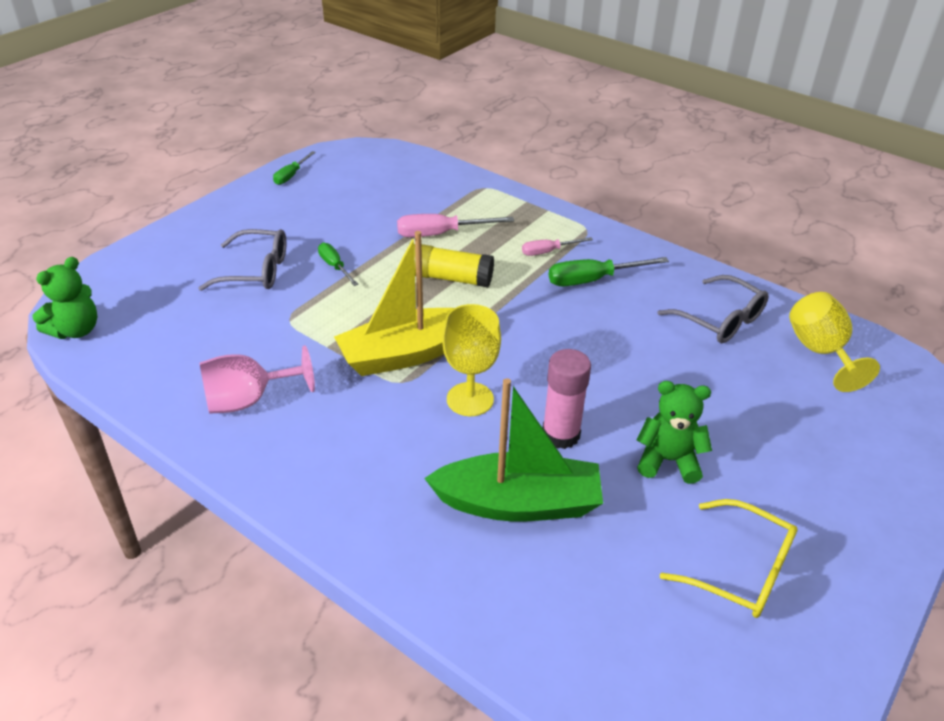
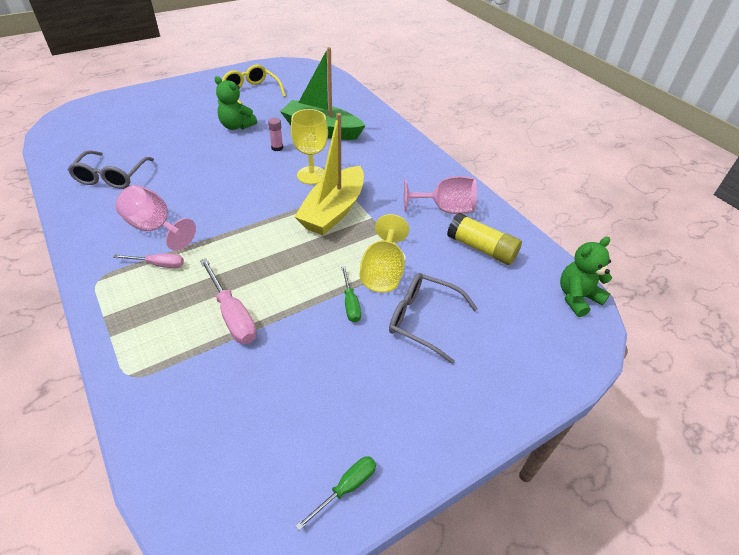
camera: 160 degrees left, 5 degrees up
(405, 354) = (333, 211): yellow boat -> yellow boat turned 120 degrees clockwise
(440, 234) = (232, 315): pink screwdriver -> pink screwdriver turned 45 degrees clockwise
(450, 278) = (260, 262): yellow glue stick -> yellow glue stick (481, 248)
(561, 434) = (277, 148): pink glue stick -> pink glue stick, size x0.54
(593, 280) = (155, 228): green screwdriver -> pink goblet
(720, 320) = (111, 177): grey glasses -> grey glasses turned 150 degrees counterclockwise
(820, 352) = (85, 146): yellow goblet -> yellow goblet (383, 272)

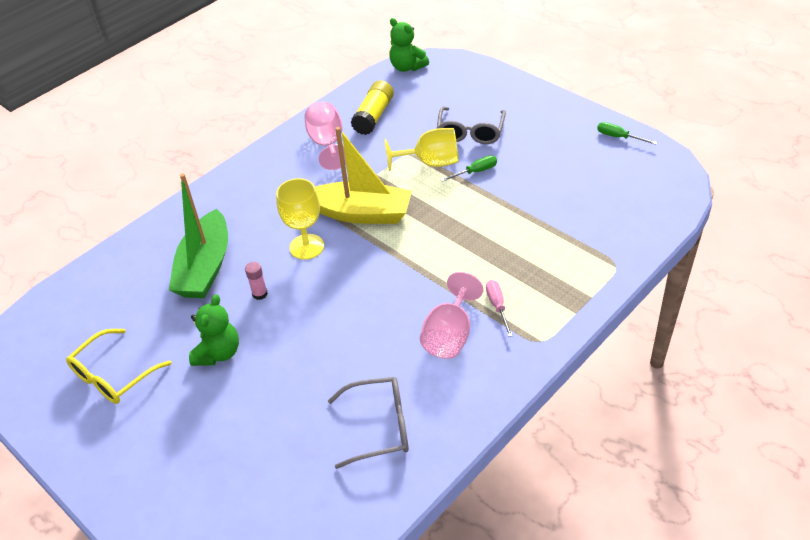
camera: 100 degrees left, 0 degrees up
(232, 315) = (526, 233): pink screwdriver -> none

